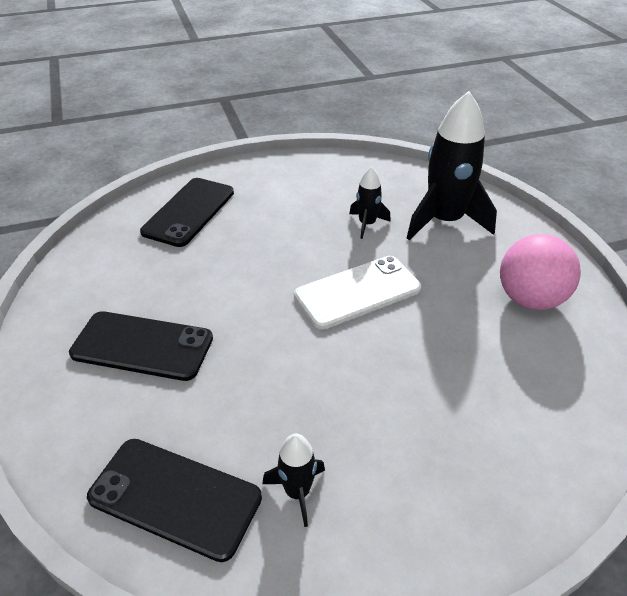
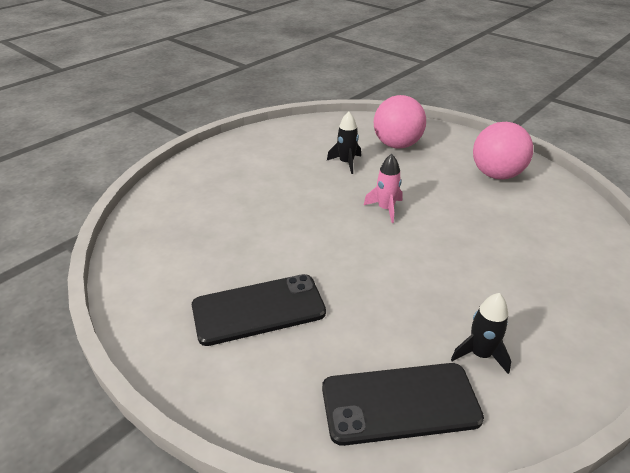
camera: 30 degrees left, 5 degrees down
(189, 212) = (195, 198): black phone -> none
(357, 292) = (385, 209): white phone -> pink rocket
(444, 221) = (397, 145): black rocket -> pink ball

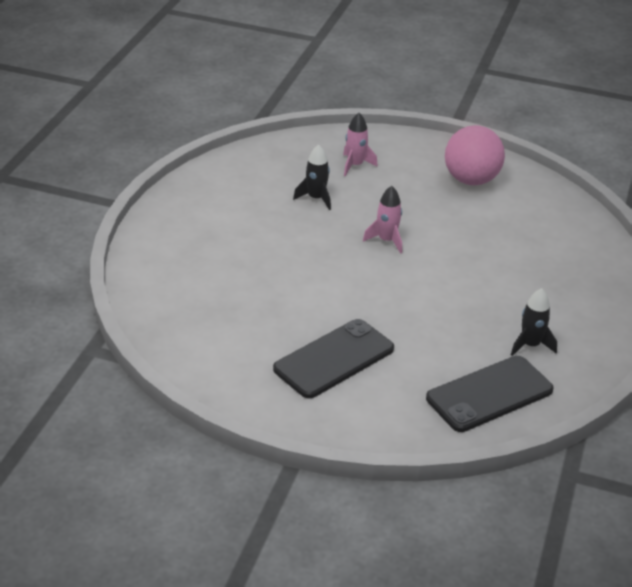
camera: 25 degrees left, 0 degrees up
(397, 145) = (355, 165): pink ball -> pink rocket

